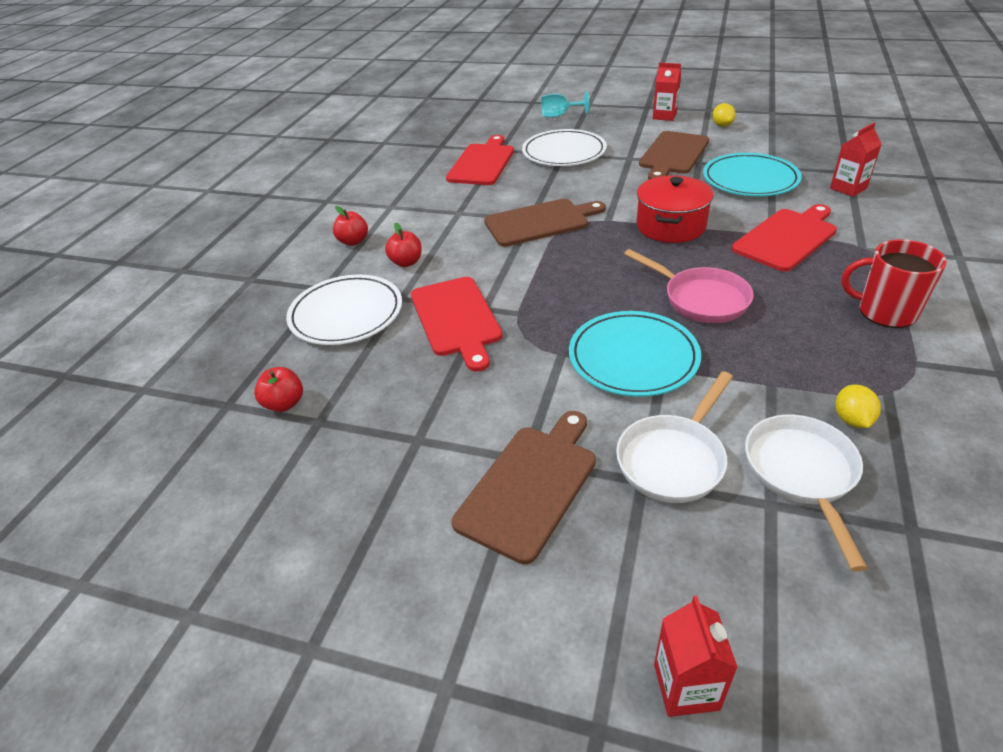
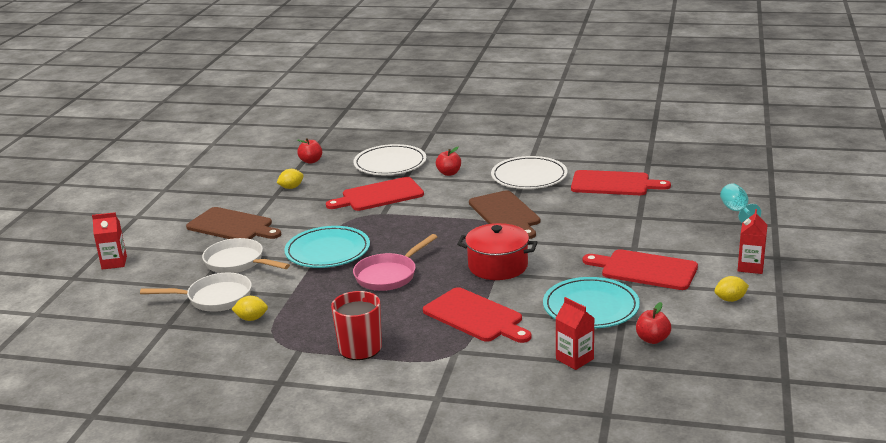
camera: 85 degrees right, 15 degrees down
(353, 241) = (478, 153): red apple -> red apple (652, 339)
(389, 419) = (291, 187): none -> yellow lemon
(564, 152) = (642, 217): white plate -> white plate (529, 177)
(673, 155) = (645, 270): brown cutting board -> red cutting board

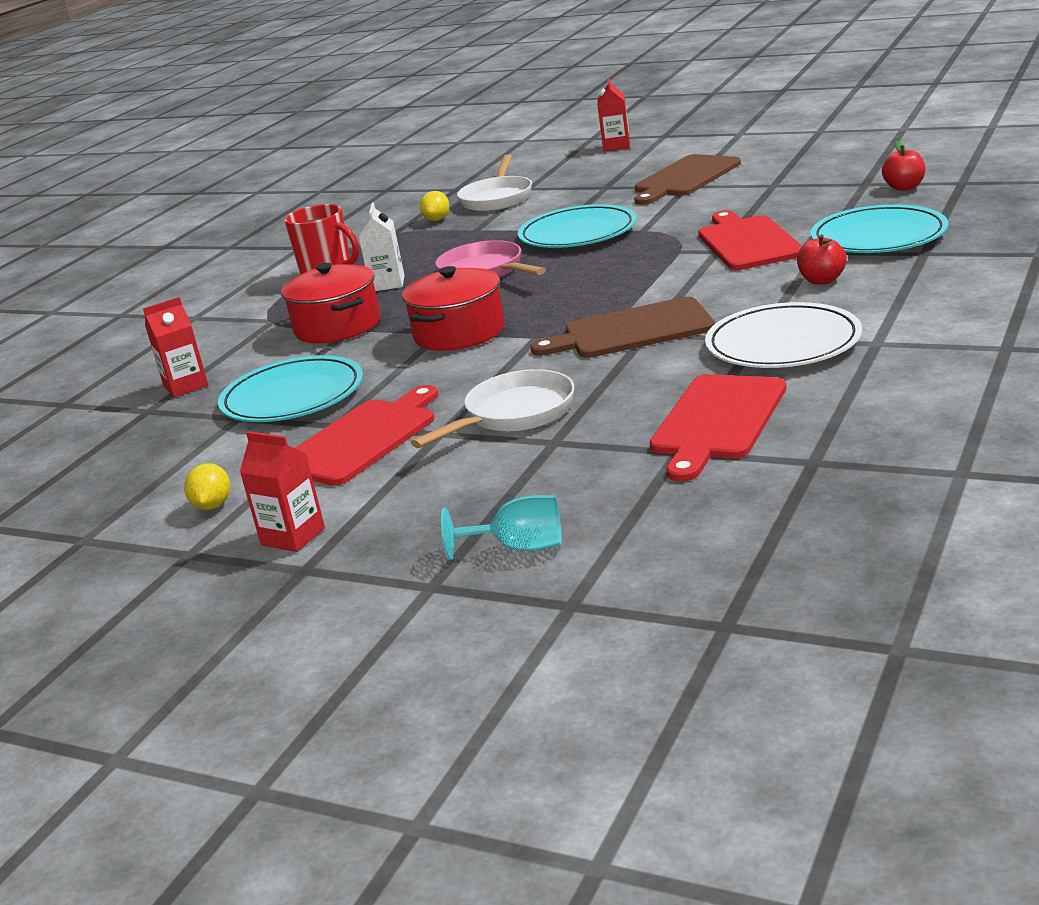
camera: 105 degrees right, 0 degrees up
(238, 262) = (578, 195): white pan -> white pan (514, 415)
(291, 187) = (800, 189): yellow lemon -> none
(390, 164) = (878, 237): white plate -> turquoise plate
(396, 312) = (387, 284): none -> white carton
(475, 316) = (337, 326): red cutting board -> red pot
(652, 339) = (175, 437): red apple -> none

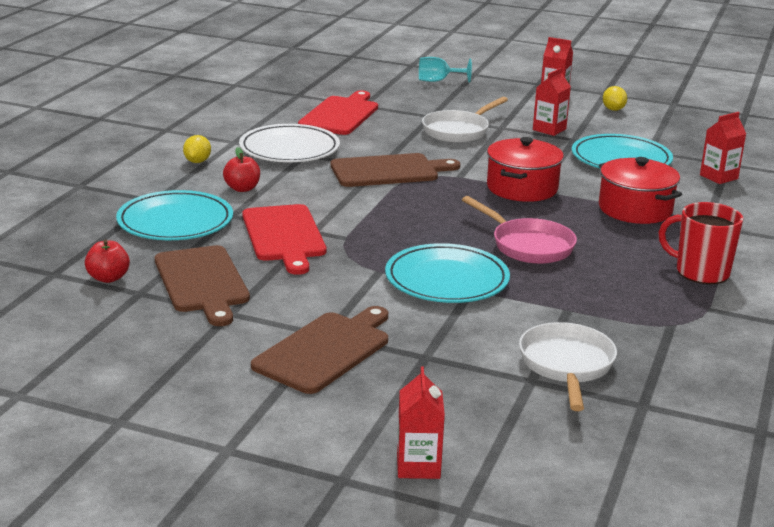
camera: 170 degrees right, 0 degrees up
(362, 439) = (549, 129): red cutting board -> red carton
(387, 284) = (622, 248): white carton -> none
(437, 220) = (628, 338): yellow lemon -> yellow lemon (197, 161)
(811, 198) = (202, 282): none -> brown cutting board

